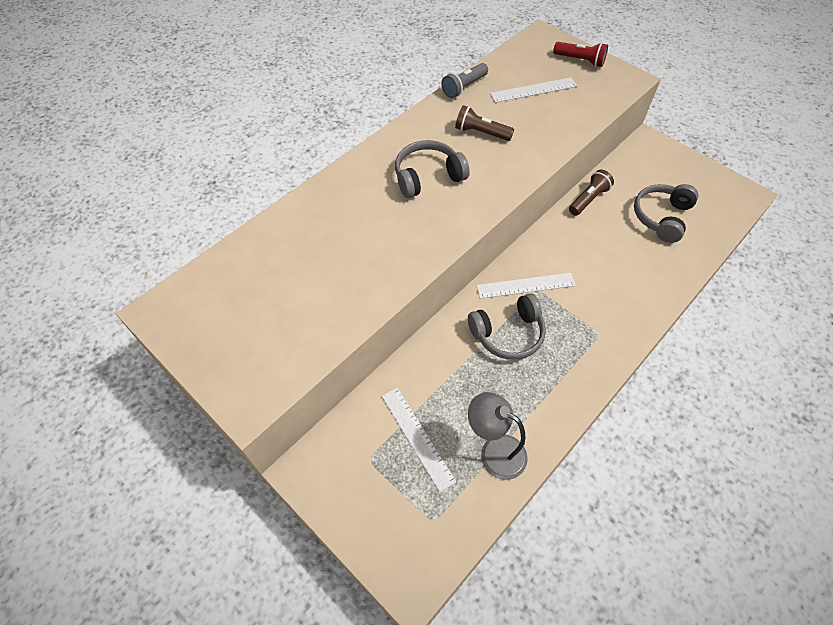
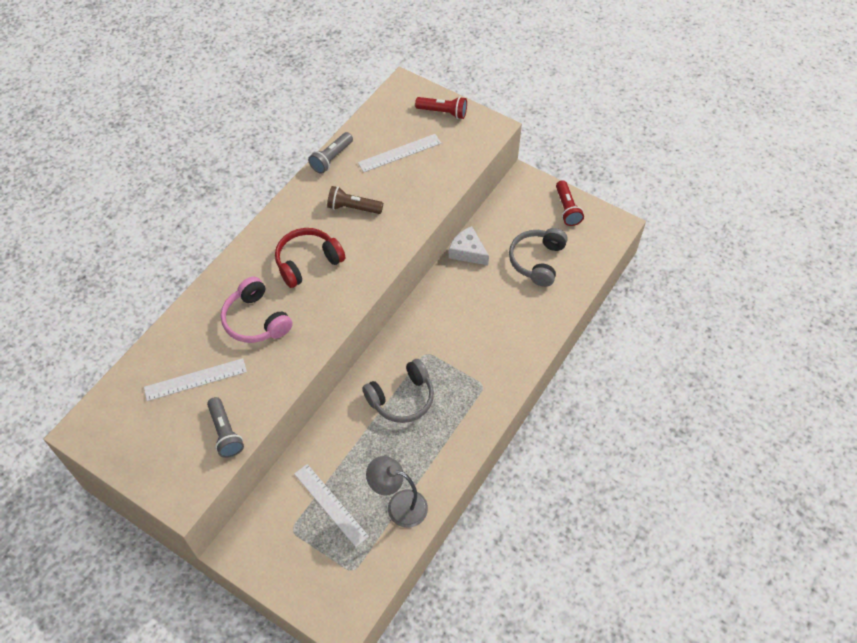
camera: 10 degrees left, 0 degrees up
(312, 337) = (225, 433): none -> grey flashlight
(365, 225) = (256, 320): none -> pink headphones
(428, 177) = (307, 262): grey headphones -> red headphones
(525, 285) = (414, 349): white ruler -> white ruler (195, 379)
(588, 199) = (467, 252): brown flashlight -> white cheese
(693, 173) = (567, 209): none -> red flashlight

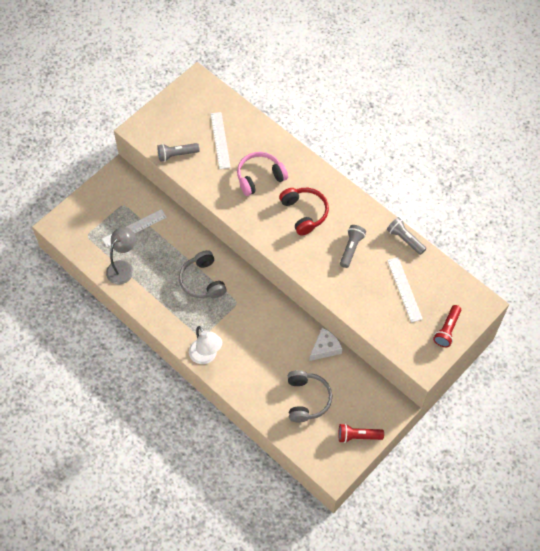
camera: 100 degrees right, 5 degrees up
(353, 208) = (351, 248): brown flashlight -> grey flashlight
(510, 374) = (206, 356): none -> white lamp
(537, 261) = (307, 399): grey headphones -> grey headphones turned 60 degrees clockwise

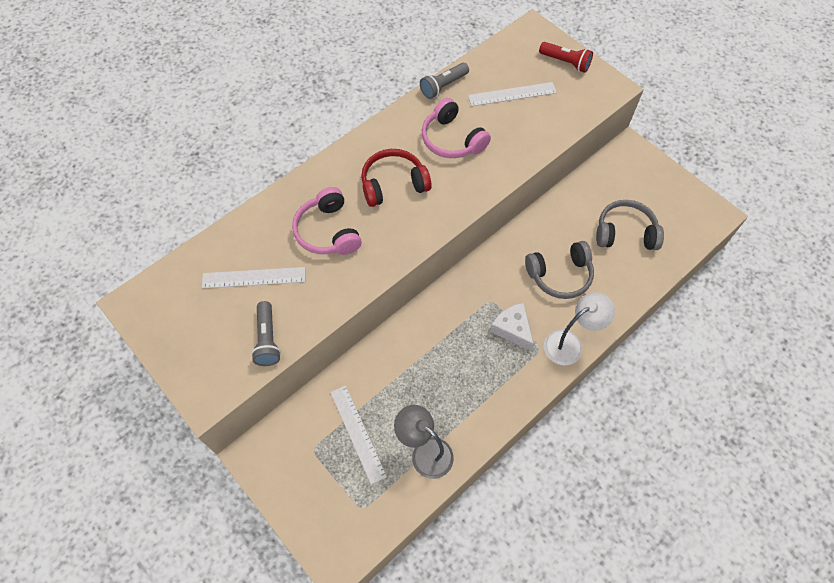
camera: 85 degrees left, 0 degrees up
(202, 281) = (455, 341): grey headphones -> grey headphones (560, 275)
(325, 348) = (556, 208): white cheese -> white cheese (512, 329)
(351, 248) = (452, 139): grey flashlight -> pink headphones
(358, 436) = (668, 186): red flashlight -> none

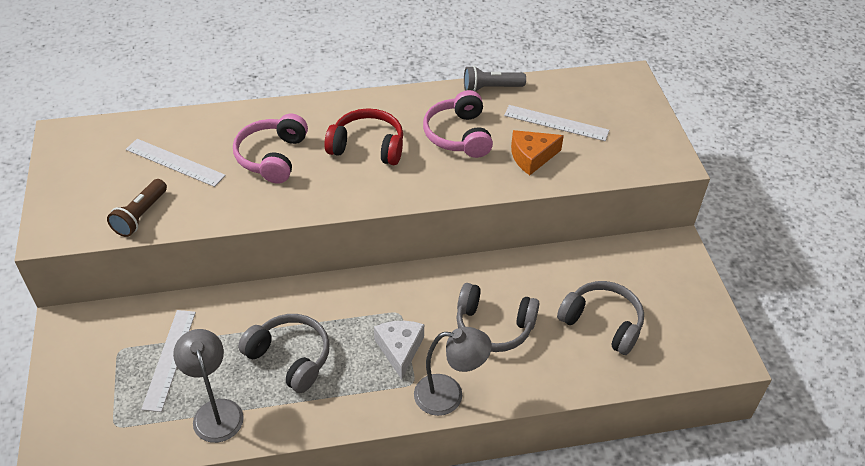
camera: 30 degrees right, 15 degrees down
(267, 339) = (141, 215): grey flashlight -> brown flashlight
(443, 380) = (290, 358): none -> grey headphones
(517, 132) = (531, 157): none -> orange cheese
(565, 62) = (640, 119): red flashlight -> none
(570, 343) = (449, 395): white lamp -> grey lamp

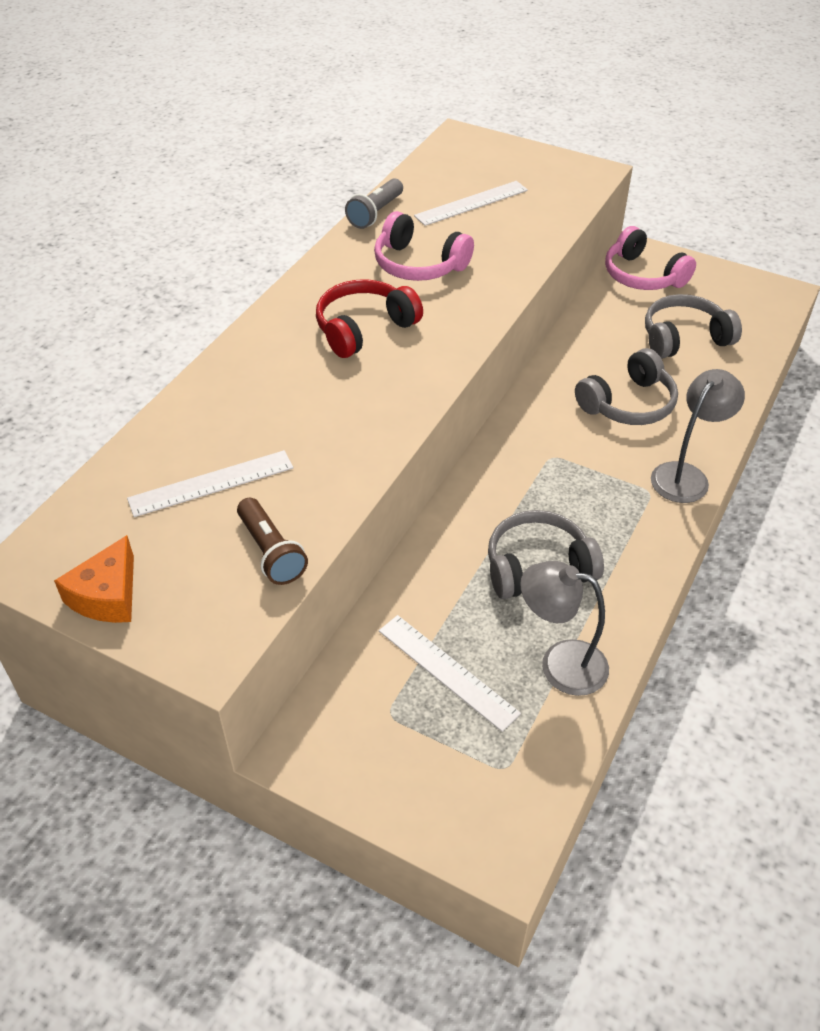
camera: 50 degrees left, 0 degrees up
(272, 157) = (297, 402): pink headphones -> pink headphones (642, 275)
(400, 349) = (600, 480): white cheese -> none
(531, 157) = (501, 239): orange cheese -> orange cheese (107, 595)

